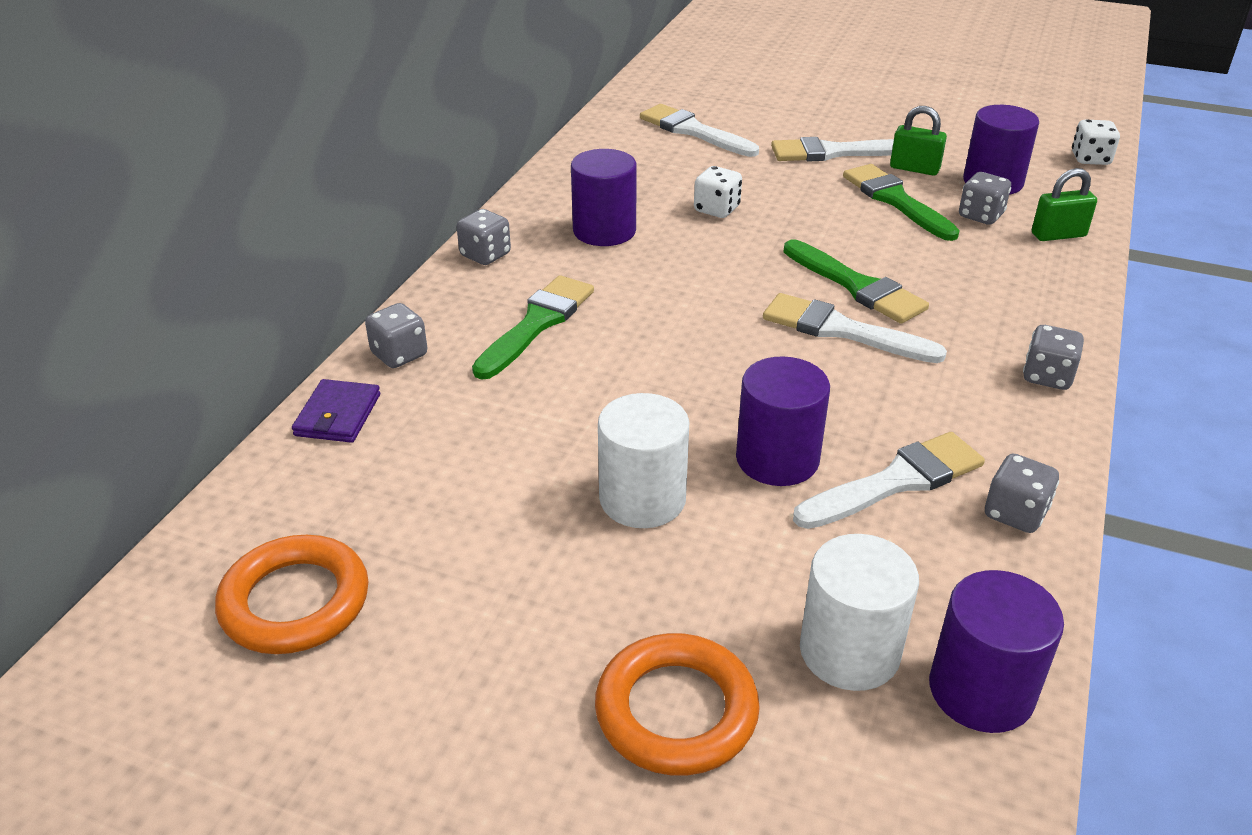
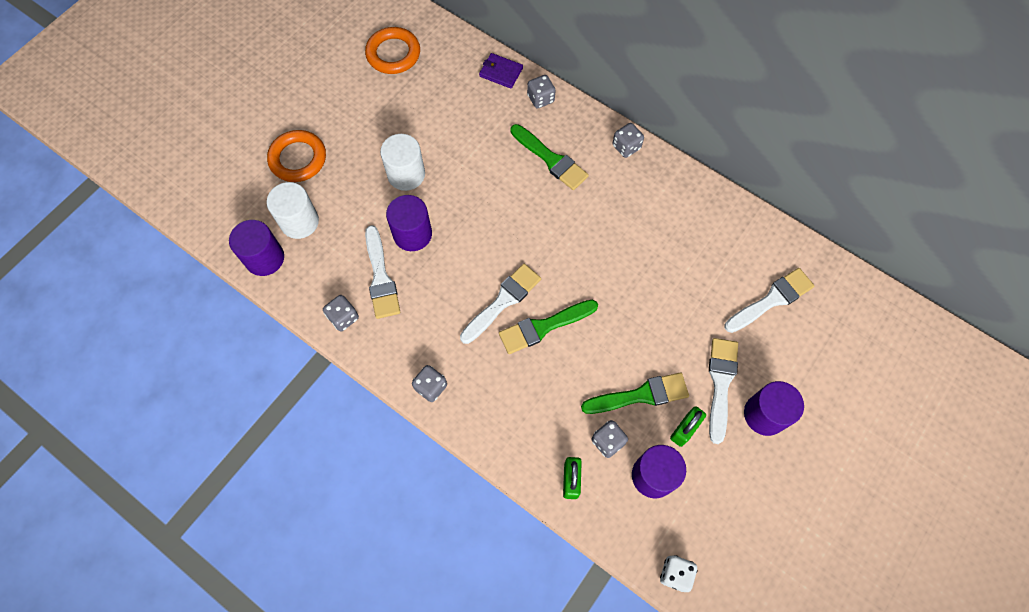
camera: 105 degrees right, 30 degrees up
(604, 231) = (639, 211): purple cylinder -> purple cylinder (764, 414)
(716, 209) = (652, 280): white dice -> none

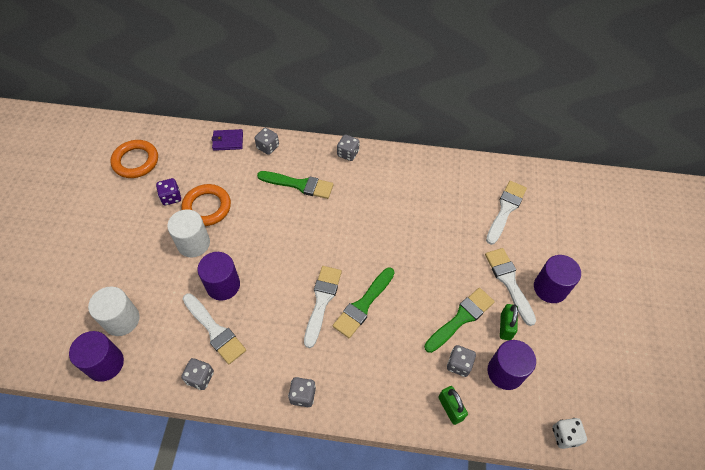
camera: 30 degrees left, 10 degrees down
(298, 159) = (95, 271): orange ring -> orange ring (207, 207)
(409, 112) = (171, 197): none -> purple dice

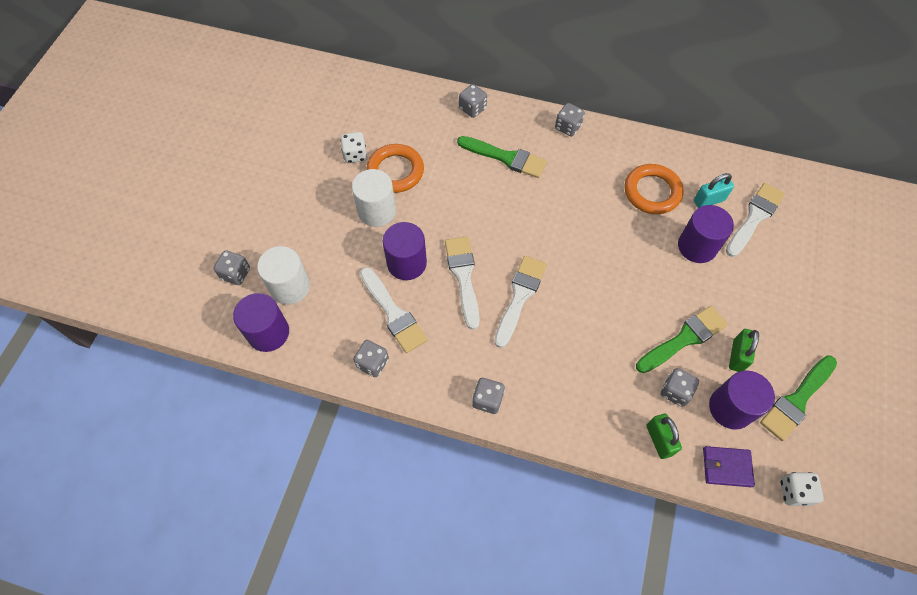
camera: 10 degrees right, 5 degrees up
(72, 314) = (236, 274): none -> grey dice
(136, 161) = (318, 108): orange ring -> orange ring (652, 192)
(171, 197) = (355, 155): purple dice -> white dice
(228, 141) = (426, 96): purple wallet -> purple wallet (726, 467)
(363, 305) = (568, 307): green brush -> green brush (797, 400)
(468, 200) = (709, 201): none -> turquoise padlock
(509, 282) = (748, 304): white brush -> white brush (463, 277)
(550, 288) = (798, 318): purple cylinder -> purple cylinder (697, 246)

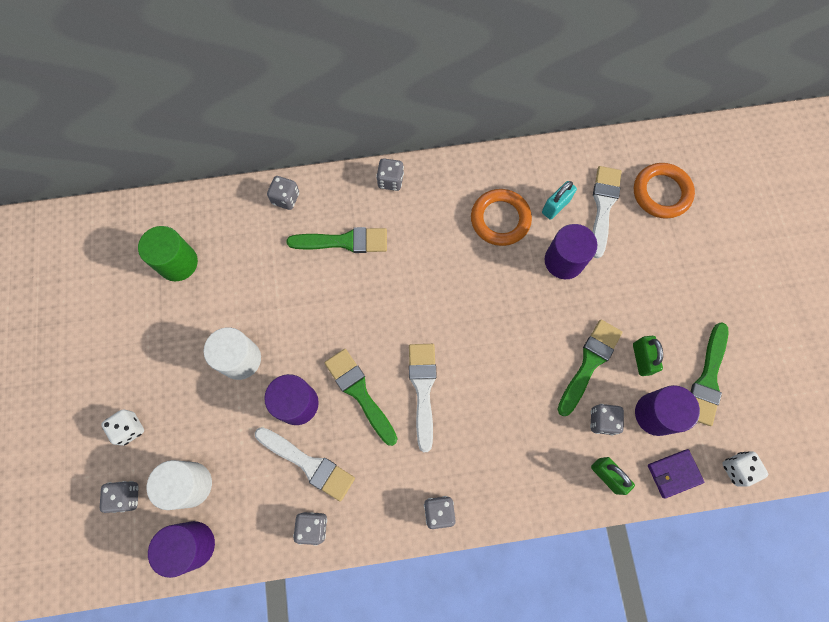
camera: 25 degrees left, 10 degrees up
(355, 155) = (188, 304): white dice -> white dice (129, 428)
(363, 122) = (178, 263): none -> green cylinder
(395, 171) = (239, 305): orange ring -> orange ring (661, 193)
(463, 277) = (359, 393): white brush -> green brush

